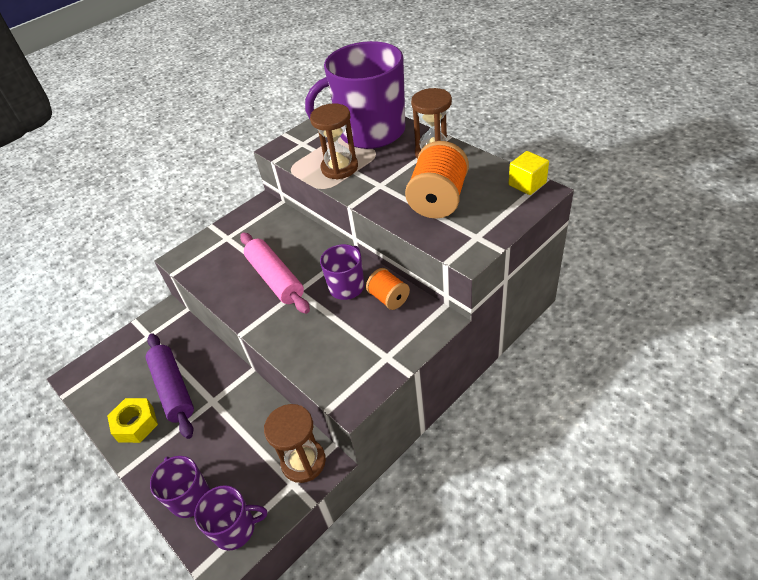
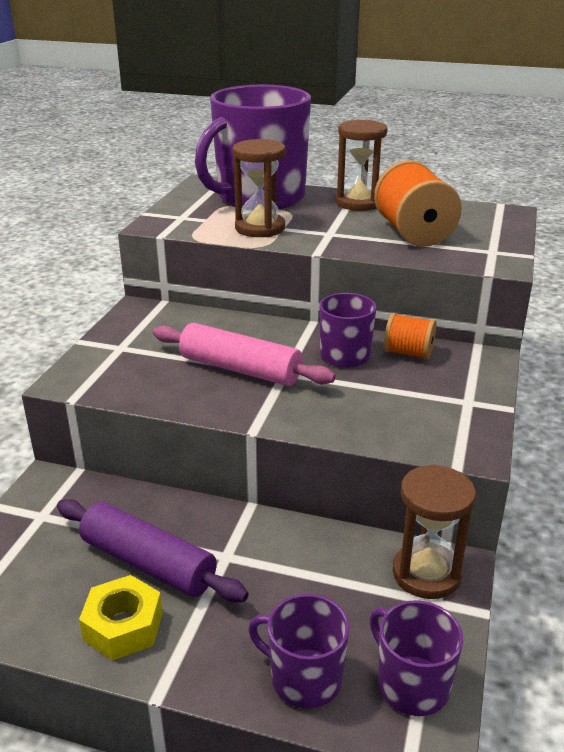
camera: 35 degrees left, 15 degrees down
(235, 528) = (411, 684): purple mug -> purple mug turned 90 degrees counterclockwise
(527, 184) = (488, 209): yellow cube -> none

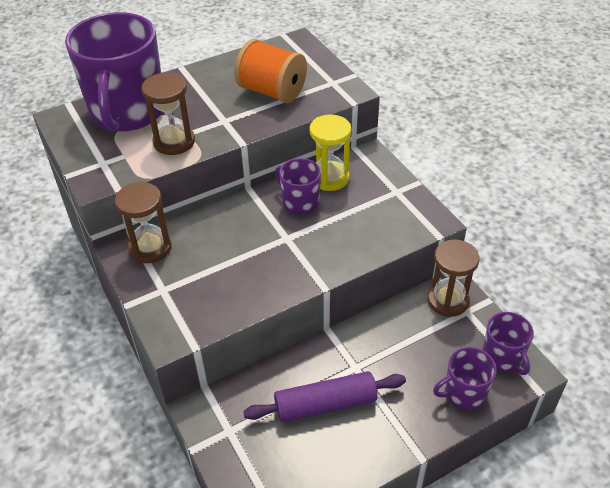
camera: 45 degrees left, 15 degrees up
(123, 626) = (361, 443): yellow nut -> none
(240, 369) = (259, 253): pink rolling pin -> none
(358, 203) = (200, 80): brown hourglass -> brown hourglass (150, 247)
(408, 353) = (329, 178): orange spool -> yellow hourglass
(411, 684) = (502, 357): purple mug -> purple mug turned 120 degrees counterclockwise

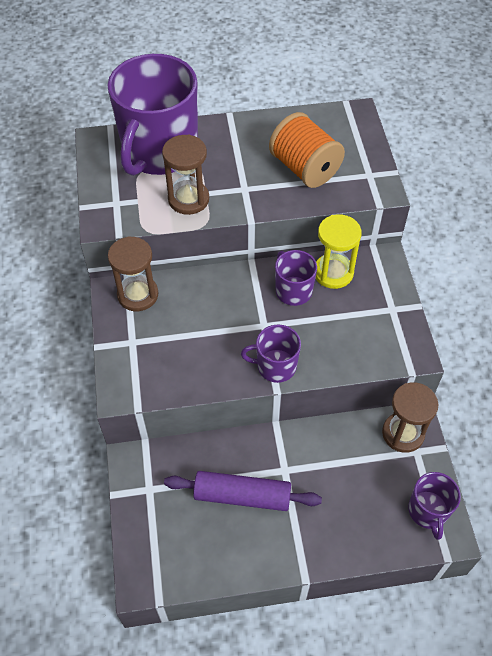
camera: 20 degrees right, 10 degrees up
(464, 393) = (373, 532): purple mug -> purple mug (275, 366)

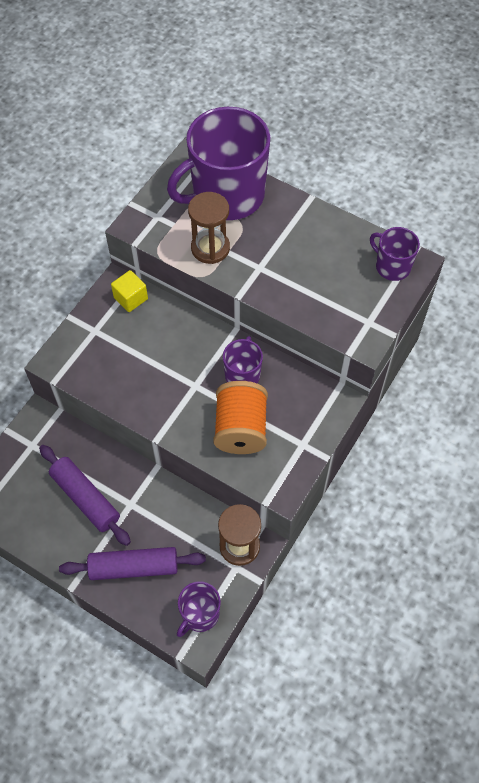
camera: 40 degrees right, 5 degrees up
(138, 295) = (131, 298): brown hourglass -> yellow cube
(275, 366) = (172, 421): purple mug -> purple mug (392, 266)
(304, 168) = (322, 282): orange spool -> orange spool (240, 429)
(333, 273) = (287, 383): yellow hourglass -> none
(340, 518) = (134, 567): none -> purple rolling pin

